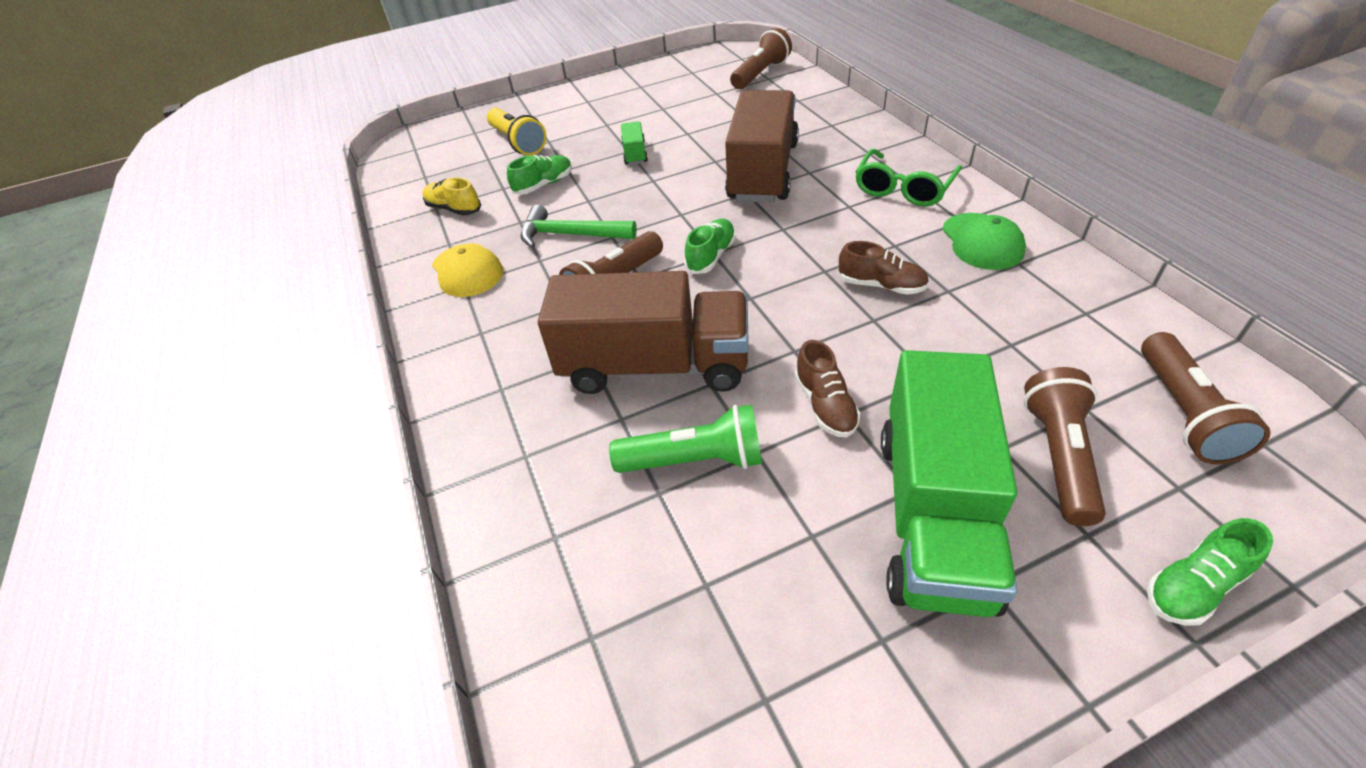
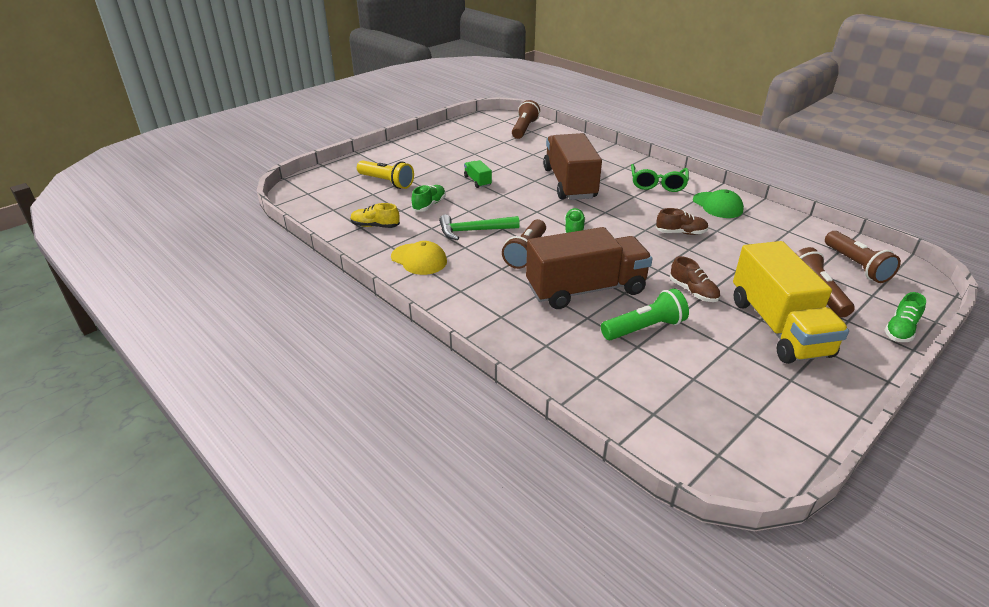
camera: 25 degrees left, 10 degrees down
(933, 515) = (778, 327): green truck -> yellow truck

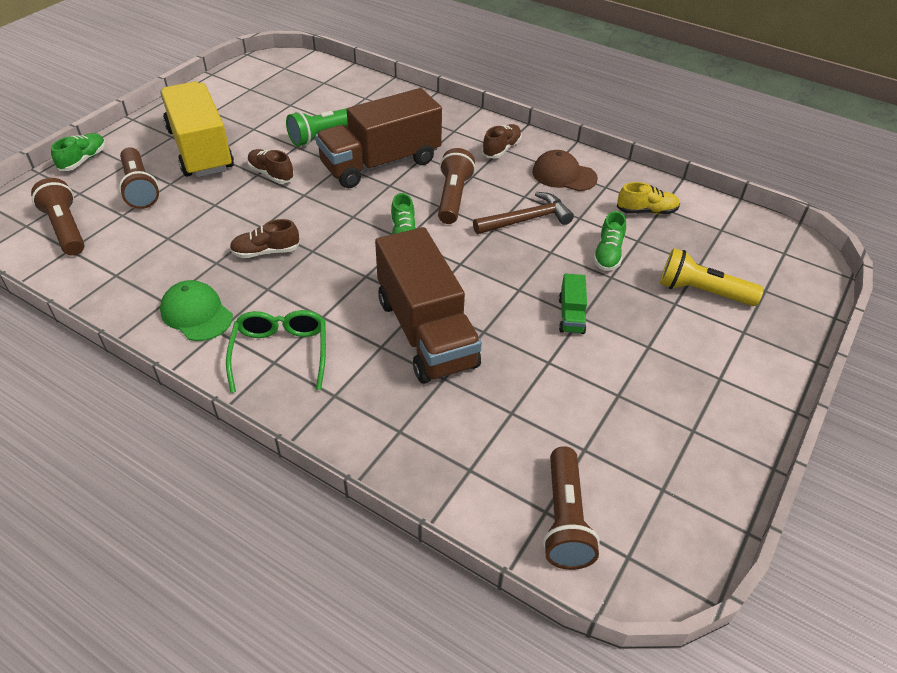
camera: 165 degrees right, 10 degrees up
(419, 259) = (564, 175): yellow cap -> brown cap
(461, 290) = (501, 149): none -> brown shoe
(474, 231) = (526, 220): green hammer -> brown hammer
(477, 181) = (571, 315): green truck -> green truck turned 45 degrees clockwise

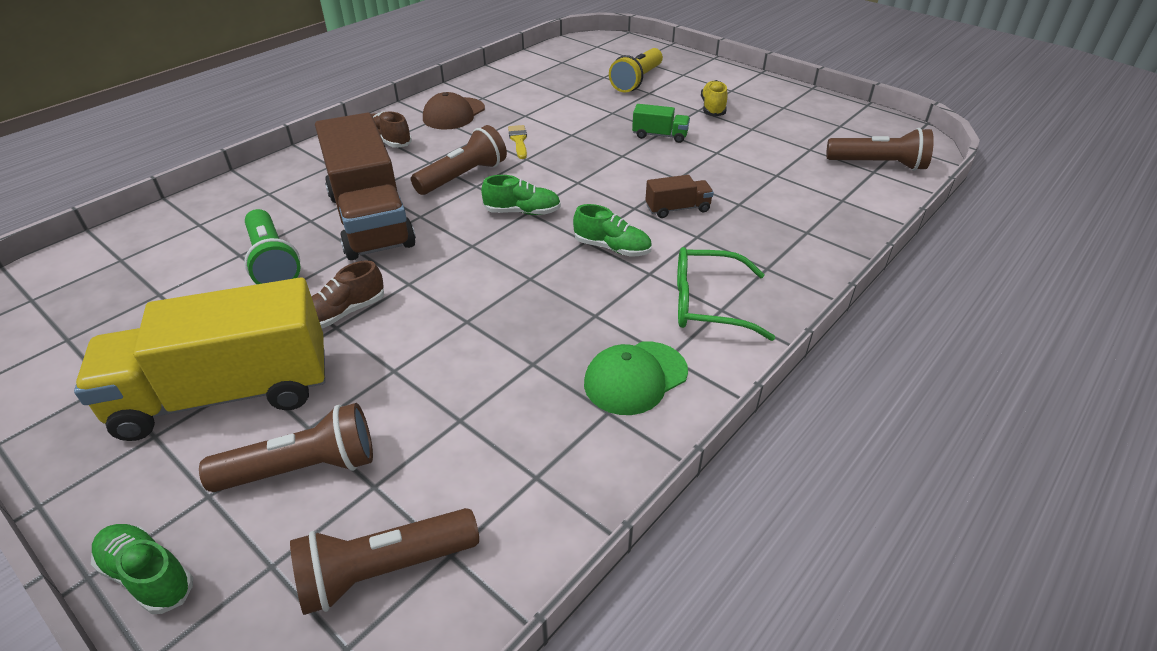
camera: 80 degrees left, 5 degrees down
(266, 252) = (522, 317): brown shoe -> none
(426, 332) = (677, 209): brown truck -> brown truck, size x0.42
(453, 197) = (463, 176): brown flashlight -> brown flashlight turned 120 degrees clockwise
(526, 220) = (518, 140): brown hammer -> yellow brush
(608, 254) = (582, 109): green shoe -> green shoe (612, 248)
(646, 211) = (526, 85): yellow shoe -> yellow shoe (713, 108)

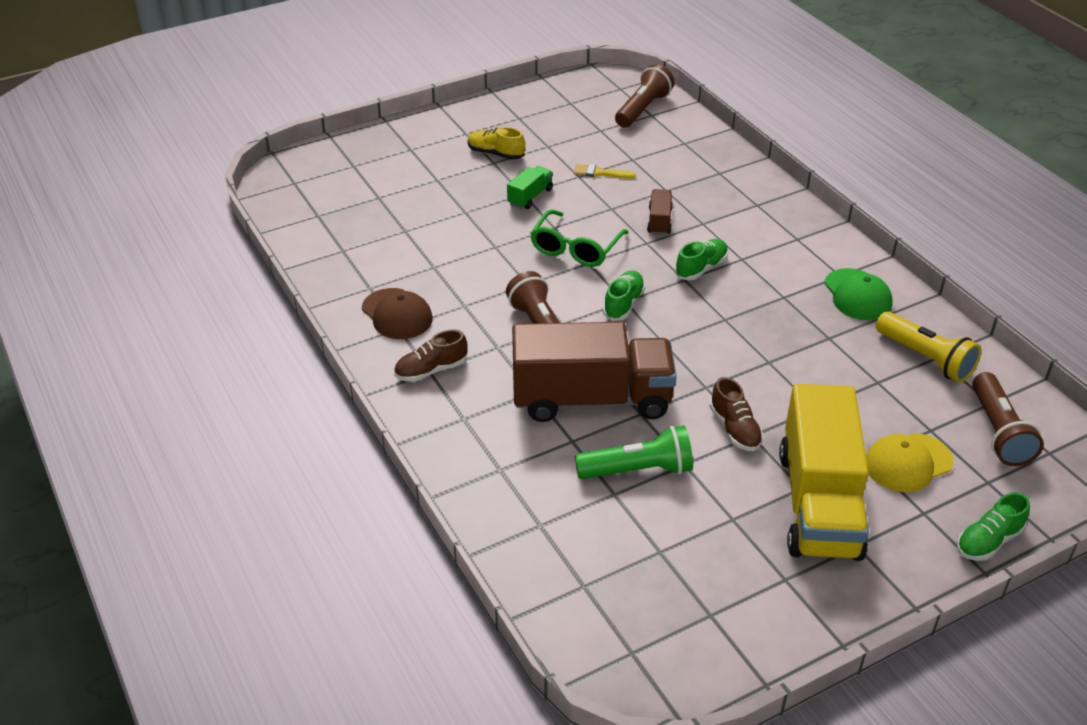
camera: 70 degrees left, 0 degrees up
(303, 468) = (908, 463): brown flashlight -> yellow cap
(518, 140) = (487, 281): yellow brush -> yellow brush (599, 173)
(637, 81) = (405, 179): yellow flashlight -> yellow flashlight (926, 358)
(709, 304) = (790, 242): green glasses -> green glasses (576, 248)

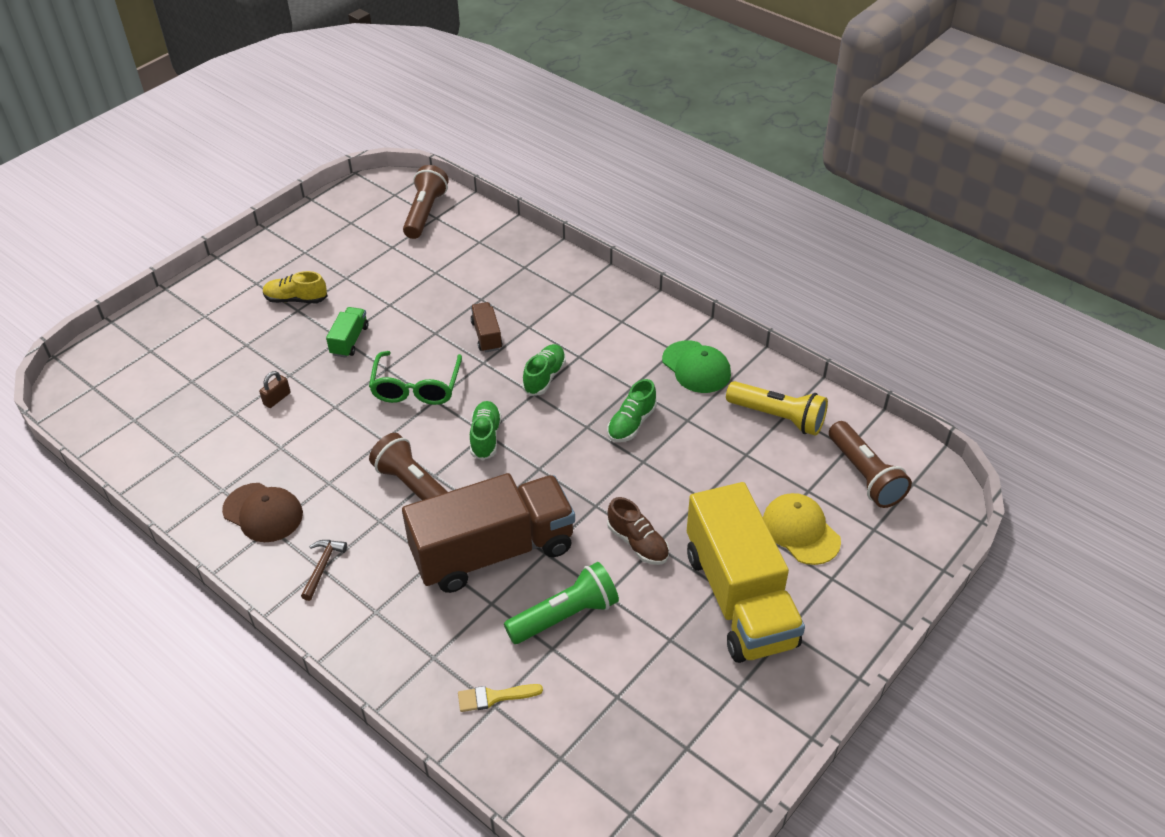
camera: 20 degrees left, 5 degrees up
(431, 370) = (322, 567): brown shoe -> brown hammer
(446, 228) = (277, 398): none -> brown padlock
(599, 173) = (409, 296): yellow brush -> yellow brush (494, 697)
(908, 463) = (800, 531): yellow cap -> yellow cap turned 105 degrees clockwise
(988, 541) = (894, 589): green shoe -> green shoe (631, 423)

